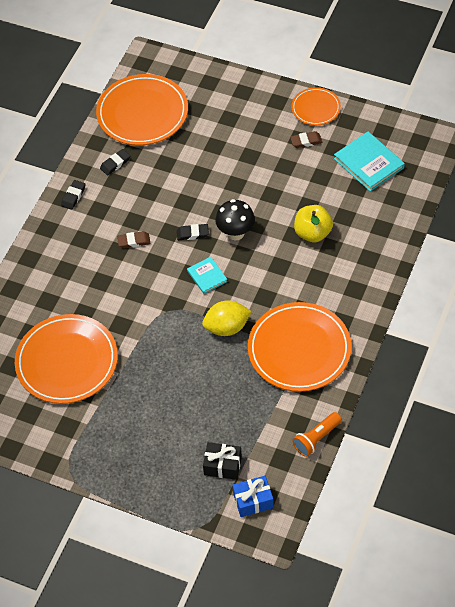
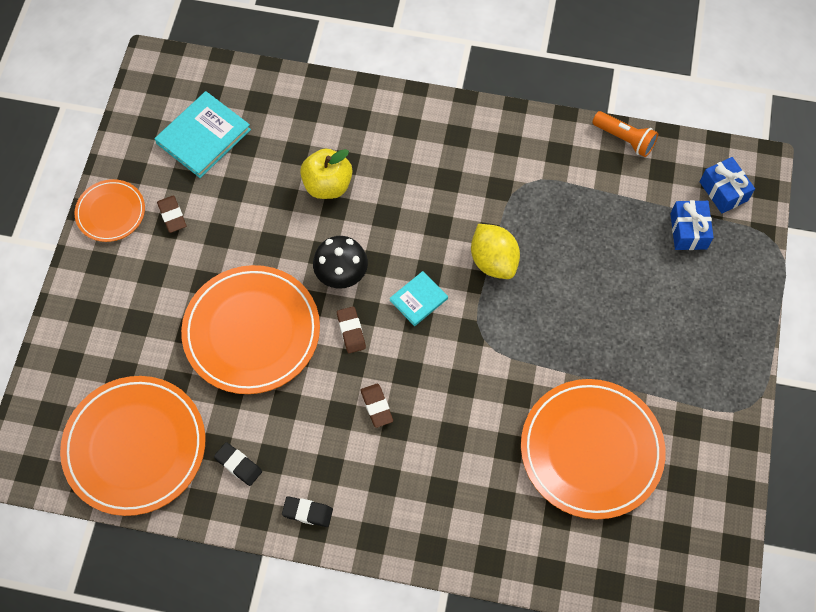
camera: 105 degrees left, 10 degrees up
(192, 234) = (351, 331): black eraser -> brown eraser
(222, 465) = (688, 231): black gift -> blue gift
(299, 349) = (507, 174): orange plate -> orange plate (252, 332)

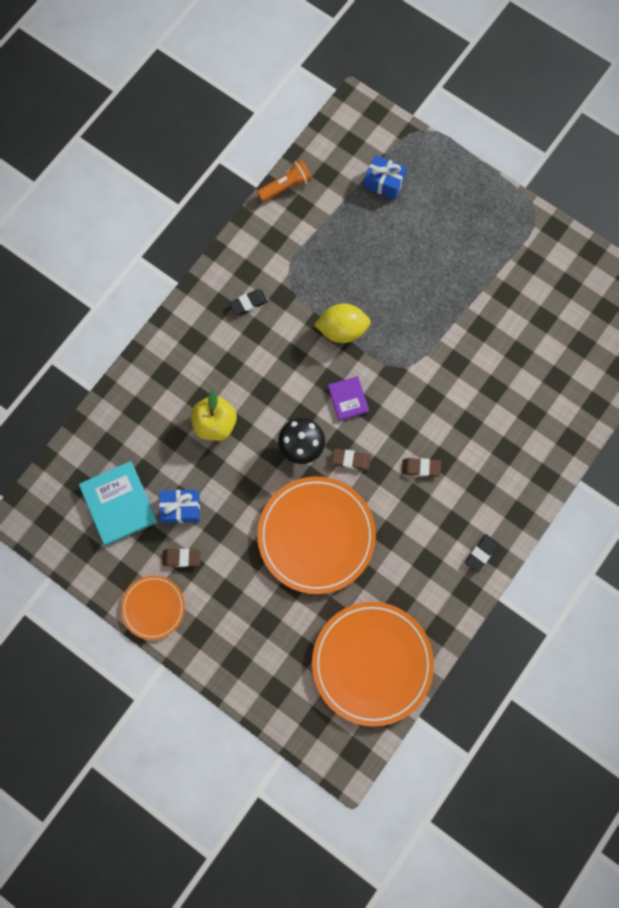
camera: 65 degrees left, 10 degrees up
(238, 465) = (422, 589): black eraser -> black eraser (248, 303)
(418, 299) = (348, 399): turquoise book -> purple book
(591, 450) = (520, 334): orange plate -> none
(723, 191) = (364, 142): blue gift -> blue gift (181, 508)

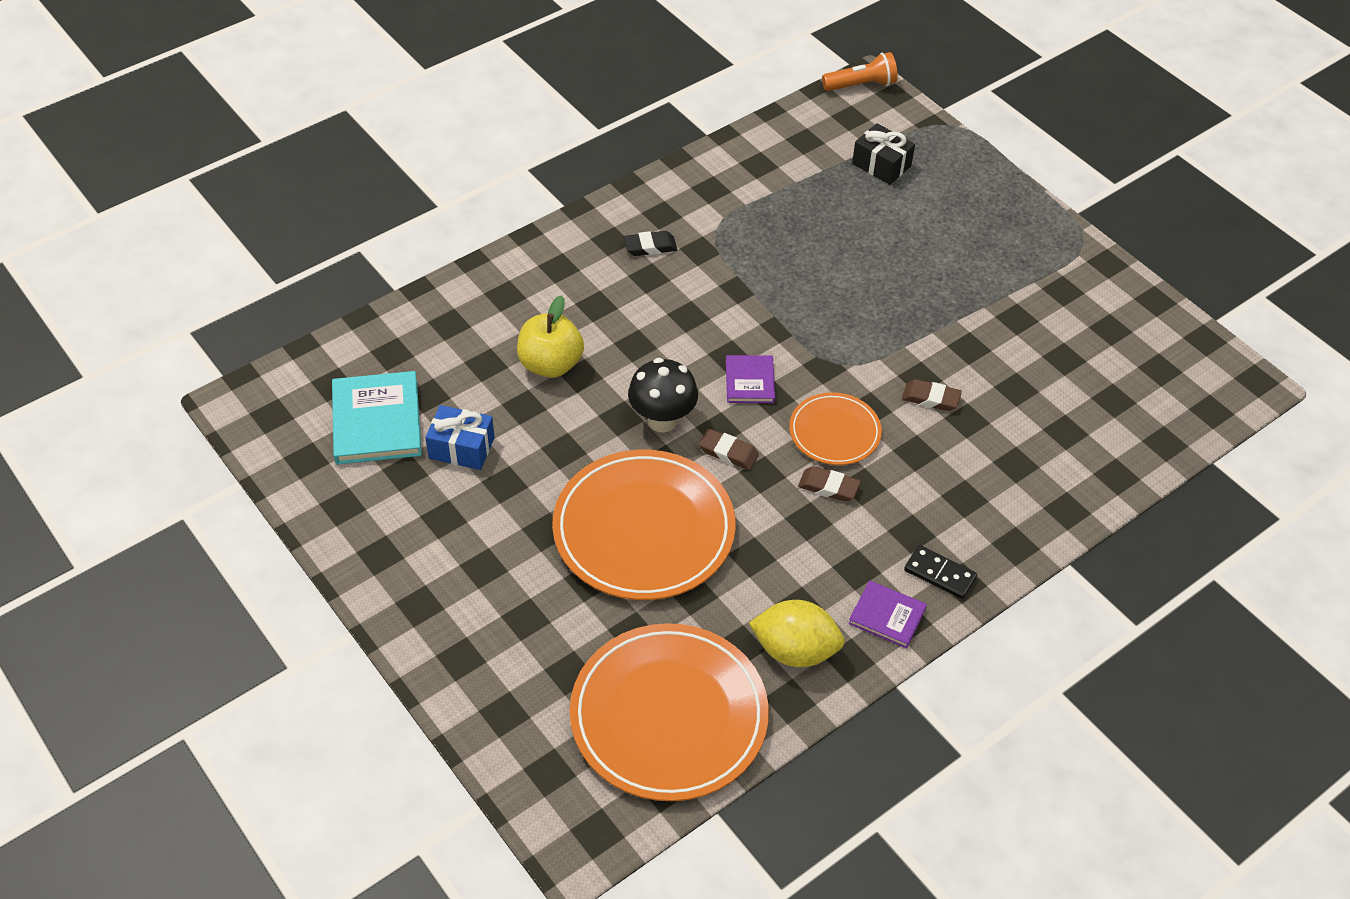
camera: 15 degrees right, 25 degrees down
(153, 607) = (369, 556): orange plate -> orange plate (834, 432)
(182, 558) = (436, 507): brown eraser -> brown eraser (931, 398)
(286, 186) = (747, 141): orange flashlight -> orange flashlight (861, 85)
(342, 330) = (769, 304): yellow lemon -> yellow lemon (795, 650)
(384, 182) = (881, 165): blue gift -> black gift
(481, 553) = (887, 616): black eraser -> purple book
(505, 513) = (940, 574): none -> black domino

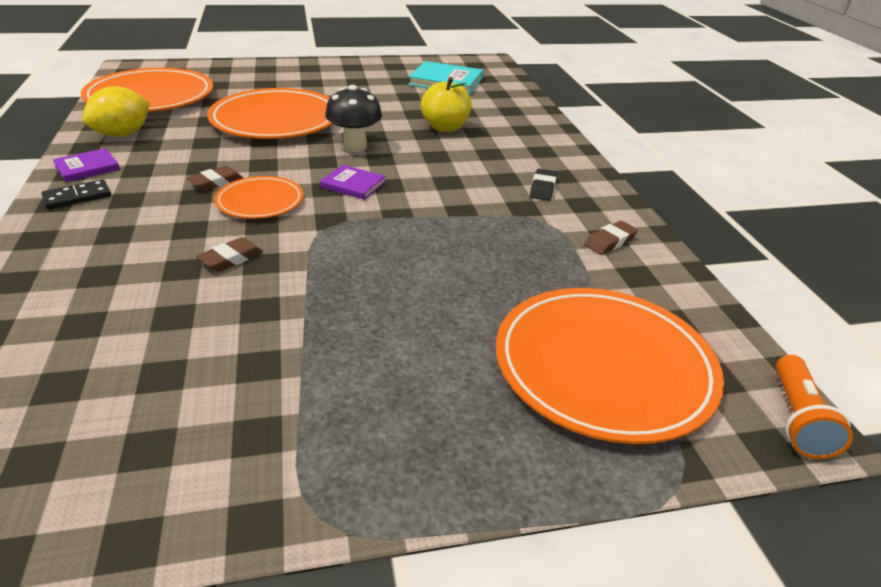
camera: 115 degrees right, 15 degrees down
(461, 448) = (402, 94): blue gift -> none
(728, 452) = (298, 158): brown eraser -> brown eraser (610, 242)
(881, 165) = (603, 367): black gift -> orange plate

